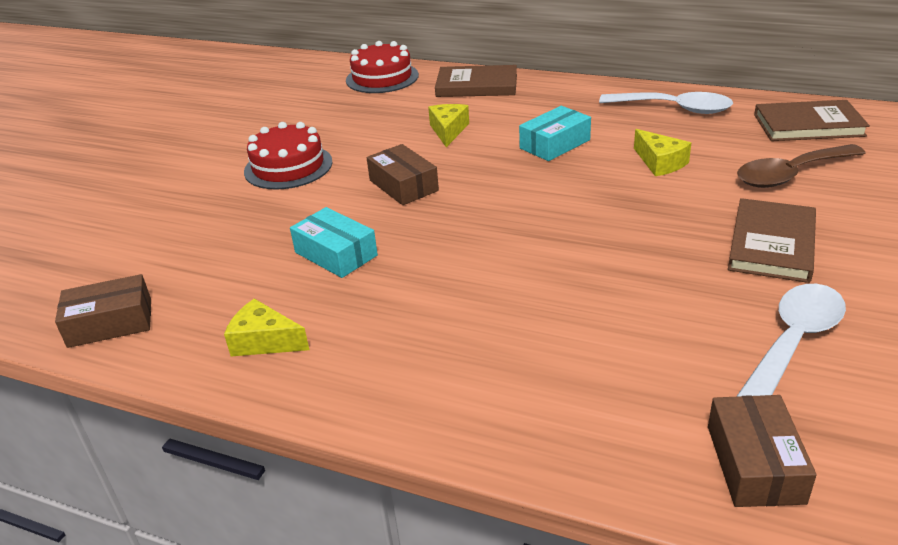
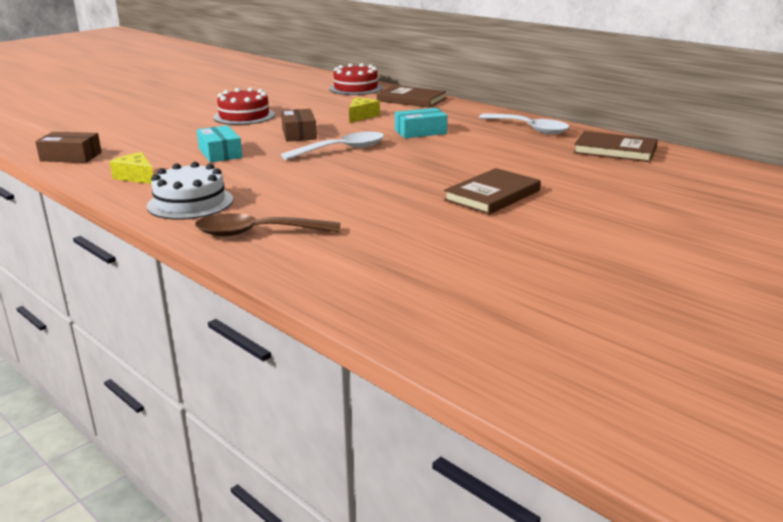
camera: 20 degrees right, 10 degrees down
(406, 376) = (190, 203): none -> white cake
(660, 162) = (477, 150): yellow cheese -> none
(755, 464) = (331, 271): brown box -> none
(791, 174) = (560, 169): brown spoon -> brown spoon (258, 233)
(793, 342) = (435, 234): white spoon -> white spoon (342, 150)

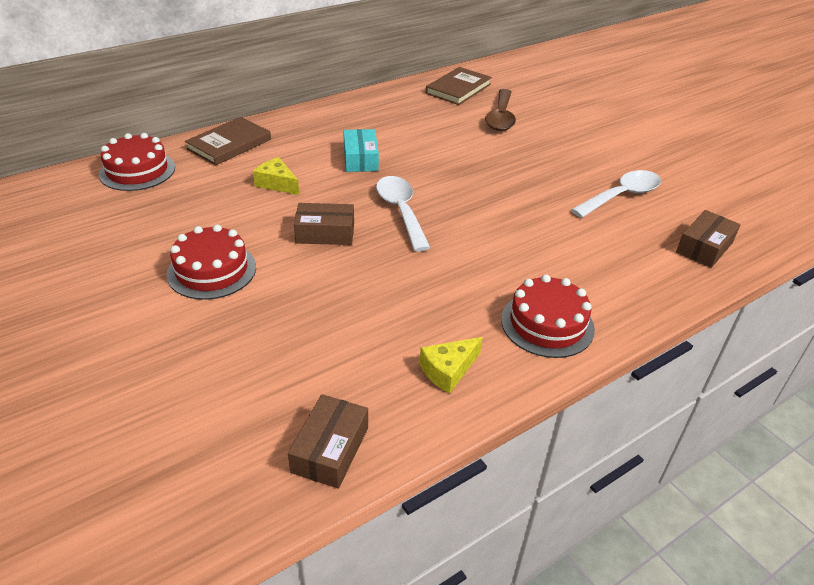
camera: 80 degrees left, 15 degrees up
(190, 203) = (547, 324): white cake -> red cake
(220, 153) = (376, 297): turquoise box -> none
(258, 233) = (630, 282): brown spoon -> brown spoon (501, 117)
(338, 271) = (704, 247): none -> brown box
(492, 195) = (551, 157): brown book -> none
(529, 129) = (381, 107): white spoon -> white spoon (621, 196)

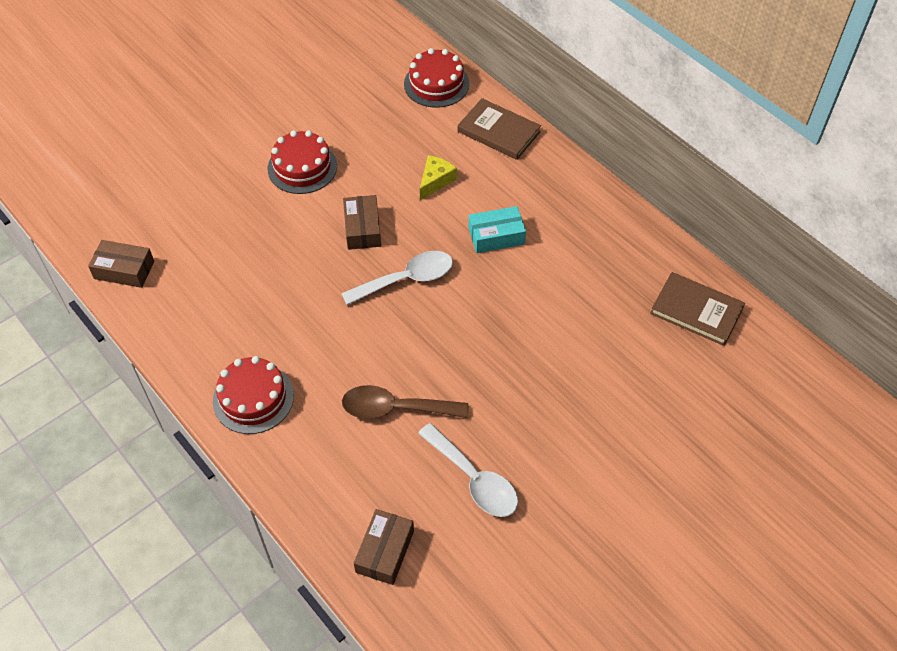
camera: 85 degrees right, 15 degrees up
(448, 370) = (196, 330): yellow cheese -> none
(501, 117) = (632, 359): brown spoon -> brown spoon (396, 408)
(704, 247) = (385, 551): brown box -> brown box turned 75 degrees clockwise

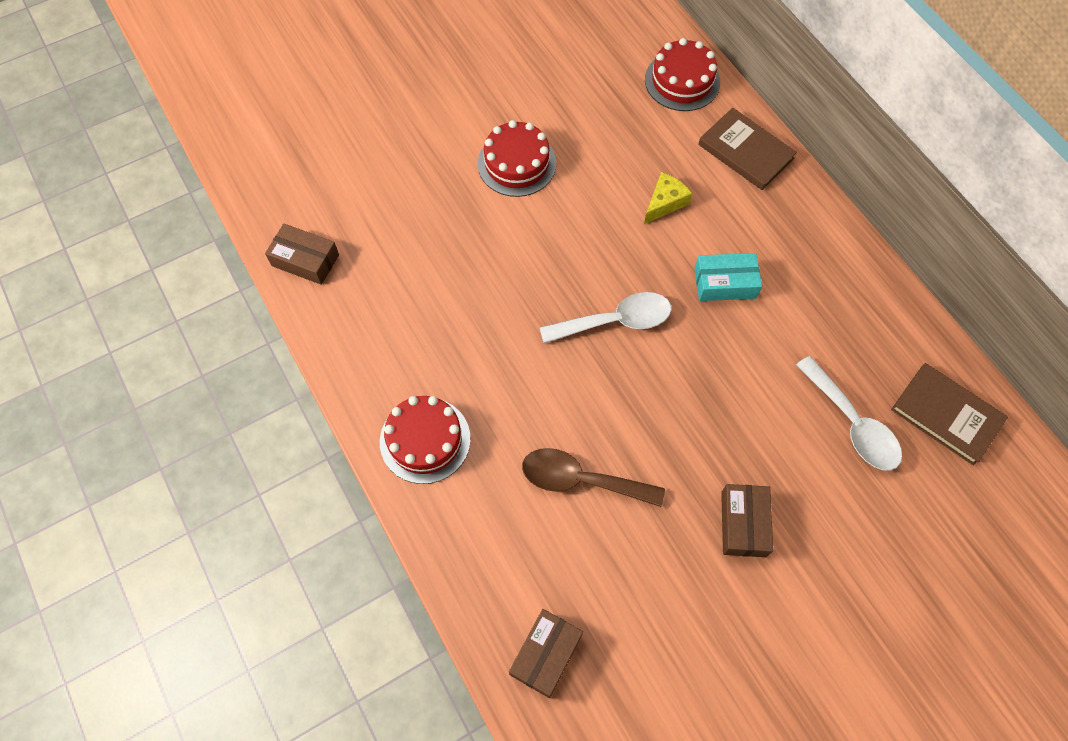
camera: 10 degrees right, 10 degrees up
(362, 228) = (574, 250): brown box -> brown box (743, 524)
(473, 479) = (658, 583): white spoon -> white spoon (852, 423)

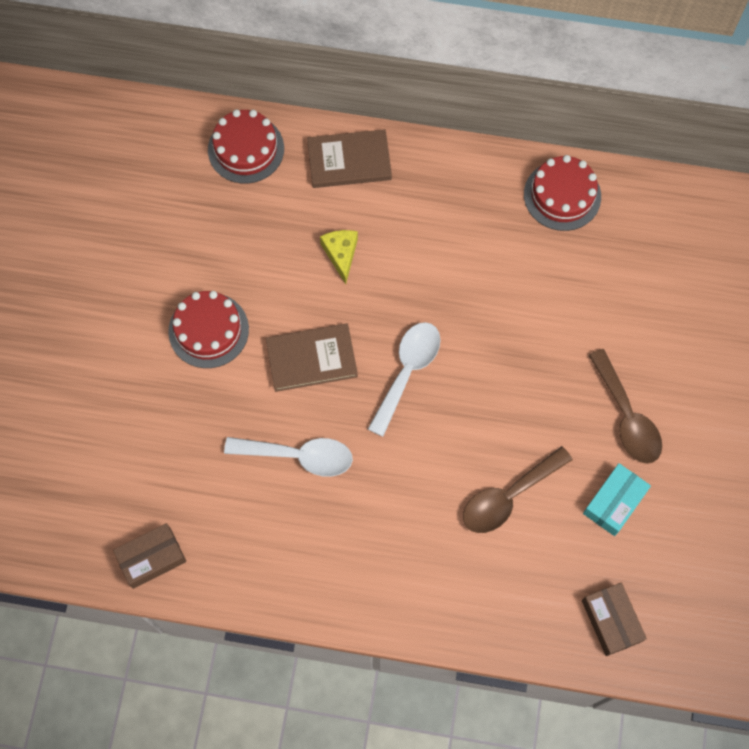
camera: 50 degrees left, 5 degrees up
(425, 440) = (387, 582): red cake -> red cake (562, 195)
(725, 283) = (443, 271): turquoise box -> turquoise box (614, 502)
(743, 524) = (626, 416): brown box -> brown spoon
(852, 423) = (615, 285): white spoon -> white spoon (298, 456)
(946, 415) = (659, 221): brown book -> brown book (311, 359)

